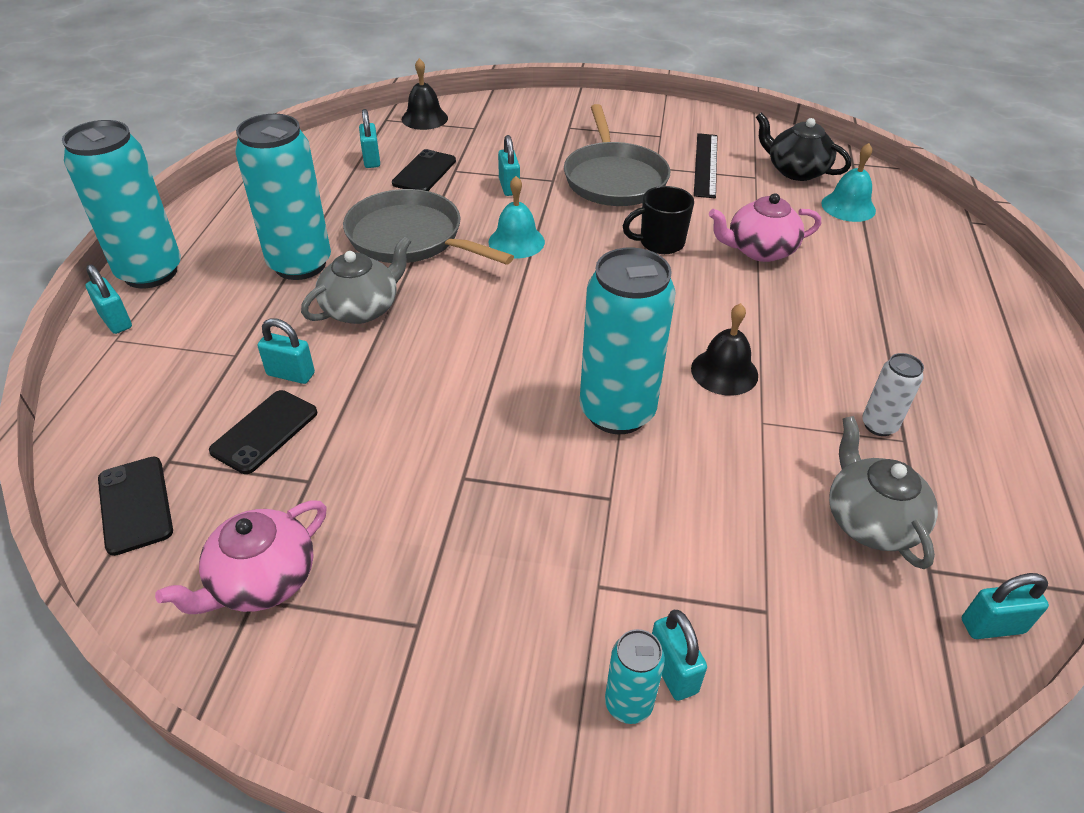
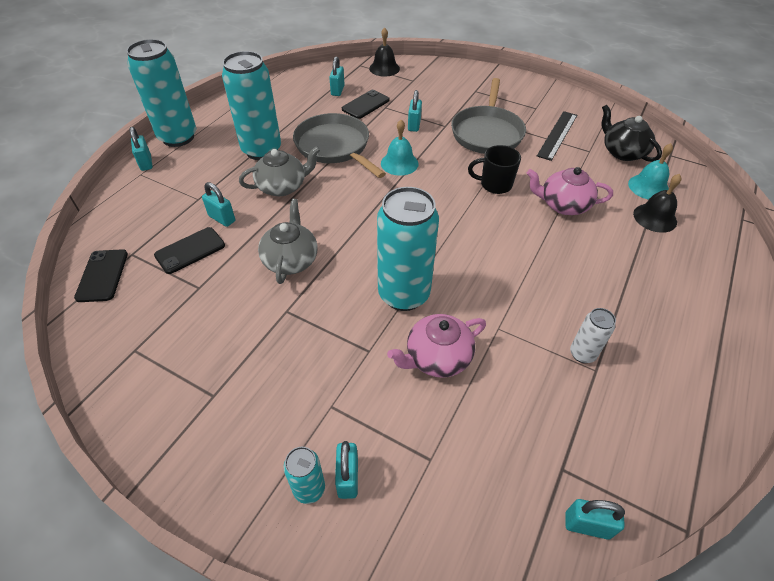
camera: 20 degrees right, 5 degrees up
(262, 580) = (144, 340): pink teapot -> pink teapot (437, 357)
(724, 372) = (491, 286): black bell -> black bell (655, 217)
(870, 521) = (538, 420): grey teapot -> grey teapot (291, 260)

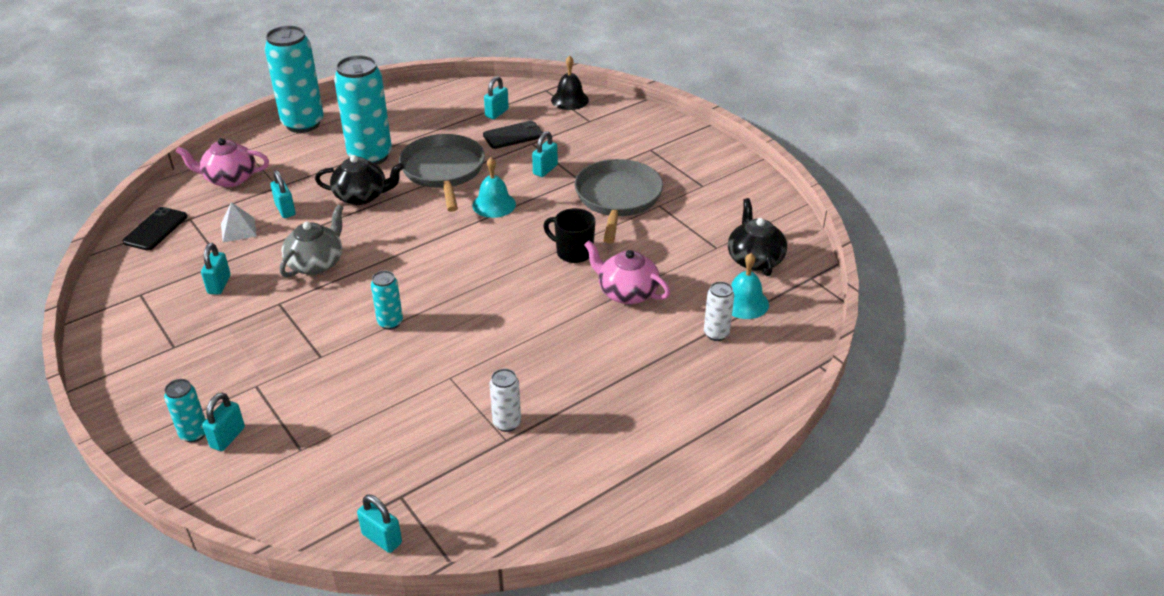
camera: 25 degrees right, 10 degrees down
(146, 163) = (257, 141): turquoise padlock -> turquoise padlock (219, 285)
(190, 250) = (238, 230): black phone -> white pyramid
(282, 186) = (362, 196): grey teapot -> black teapot
(404, 294) = (390, 322): turquoise can -> turquoise can, size x0.47
(437, 357) = (373, 381): pink teapot -> pink teapot (229, 179)
(487, 133) = (617, 198): grey pan -> grey pan turned 150 degrees clockwise
(557, 135) = (696, 221): black ruler -> none
(655, 217) = (716, 334): black bell -> white can

